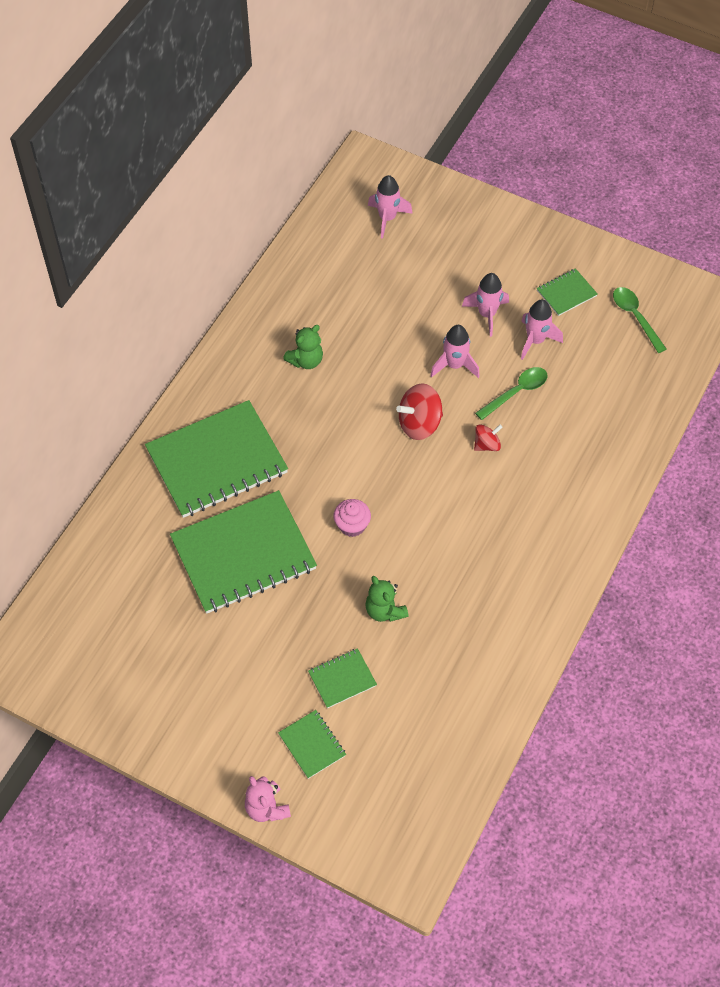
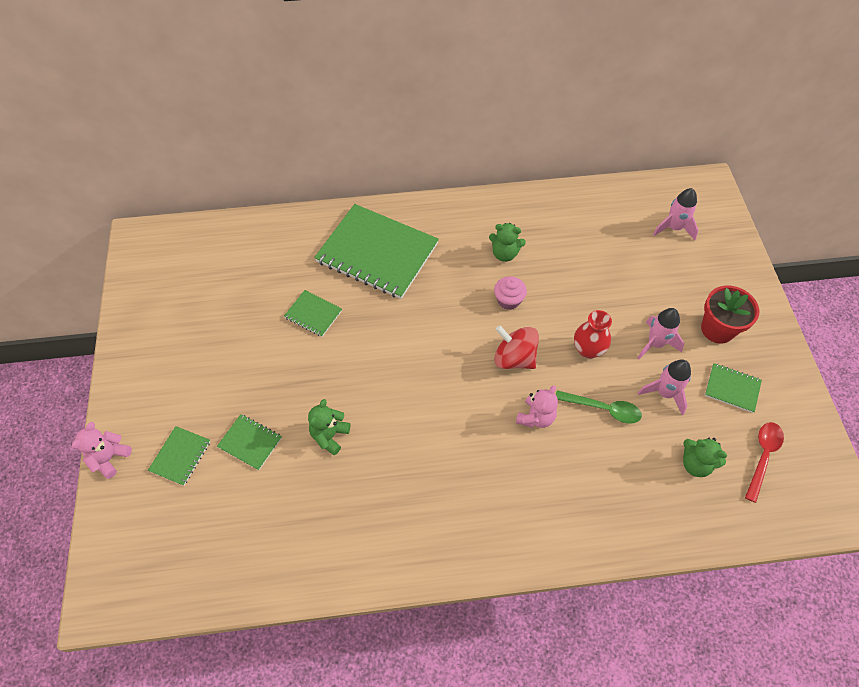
camera: 55 degrees right, 0 degrees up
(243, 554) = (313, 314): green notebook -> green notebook, size x0.44
(352, 525) = (388, 367): pink cupcake -> pink cupcake (508, 300)
(454, 365) = (588, 350): pink rocket -> red vase
(487, 445) = (535, 417): red spinning top -> pink teddy bear
(508, 263) = (717, 329): none -> red flower pot
(608, 364) = (695, 464): none -> green teddy bear
(635, 317) = (763, 456): green spoon -> red spoon

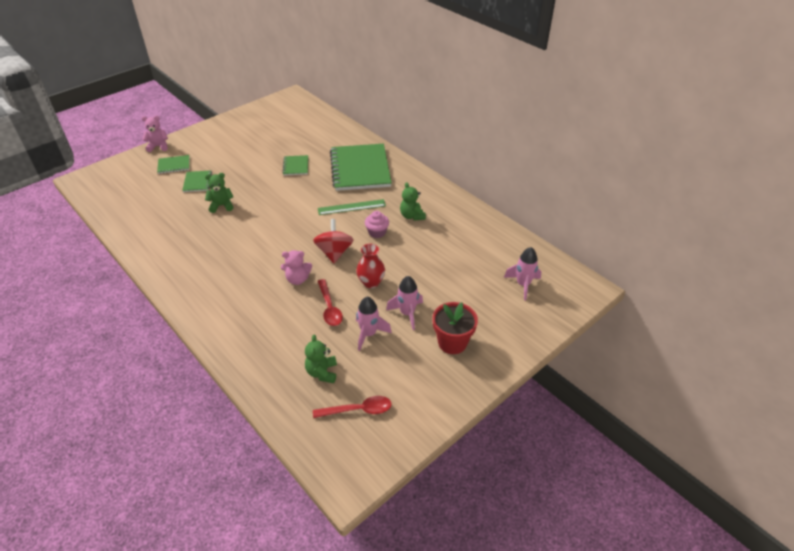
camera: 55 degrees right, 15 degrees down
(445, 300) = (351, 207): none -> green ruler
(603, 409) = (329, 308): green spoon -> red spoon
(732, 388) = (405, 370): green notebook -> none

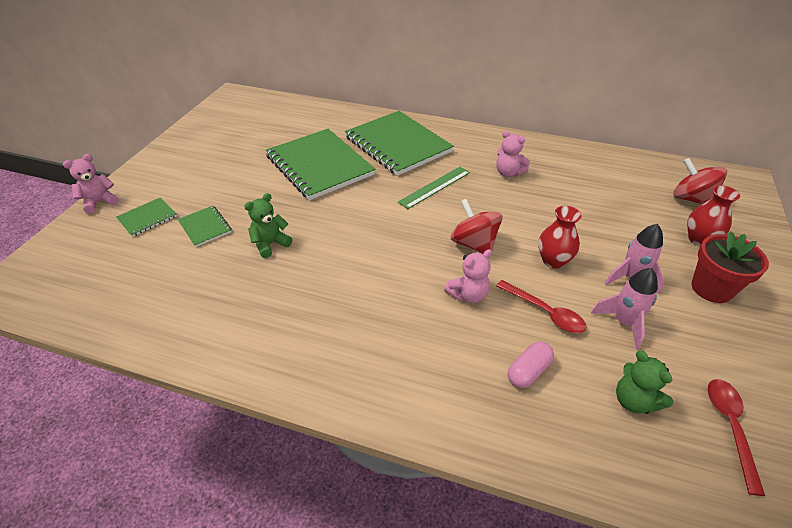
camera: 30 degrees left, 0 degrees up
(283, 332) = (528, 371): none -> pink capsule
(296, 166) = (319, 165): green notebook -> green notebook, size x2.25
(358, 410) = (730, 427): red spoon -> red spoon turned 45 degrees counterclockwise
(377, 232) = (493, 203): pink cupcake -> none
(412, 216) = (508, 173): green teddy bear -> pink teddy bear
(488, 312) = (699, 239): none -> red vase
(523, 284) = (691, 199): pink rocket -> red spinning top

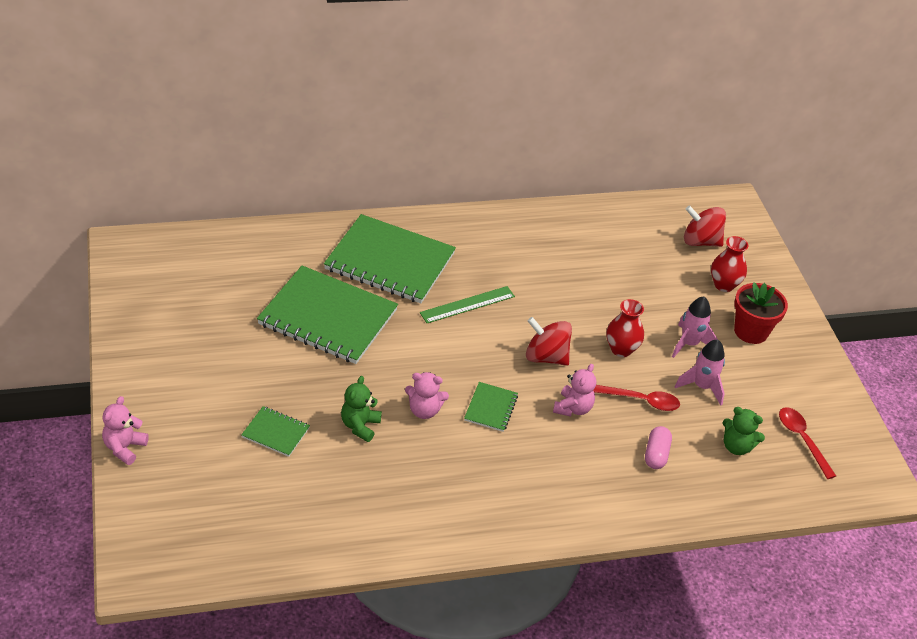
camera: 35 degrees left, 0 degrees up
(147, 218) = (202, 445): green notebook -> green notebook (491, 408)
(435, 187) = (467, 305): green ruler -> green ruler turned 45 degrees clockwise
(508, 173) = (526, 263): pink teddy bear -> pink teddy bear (424, 410)

